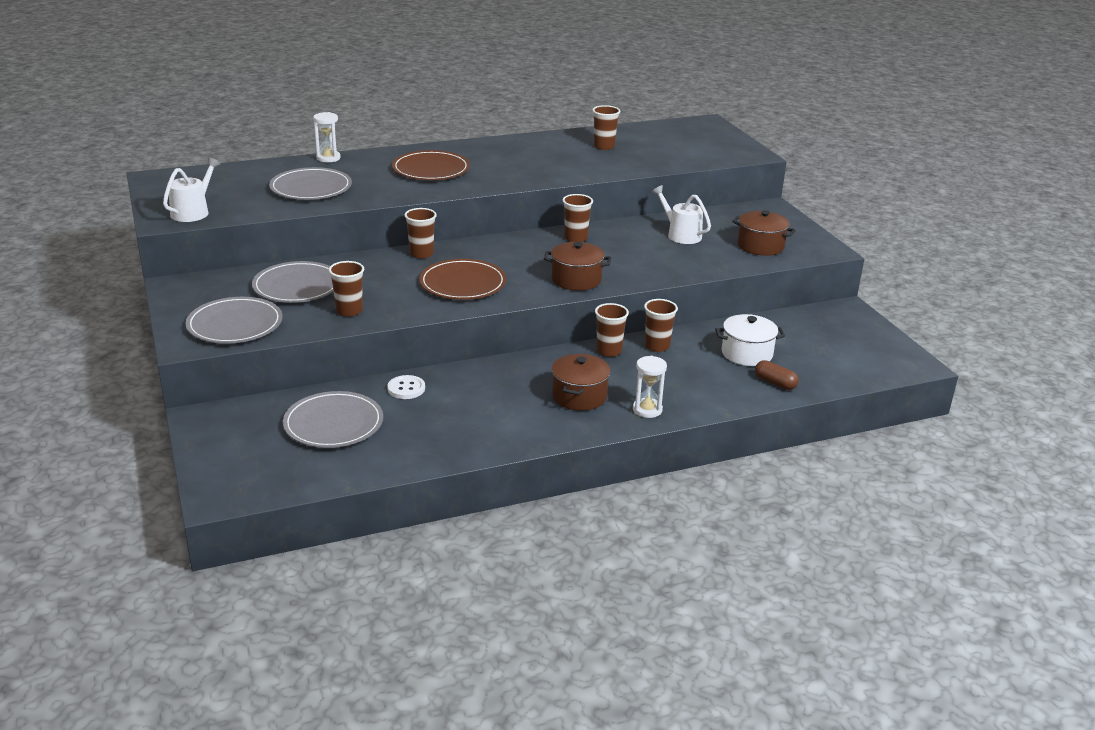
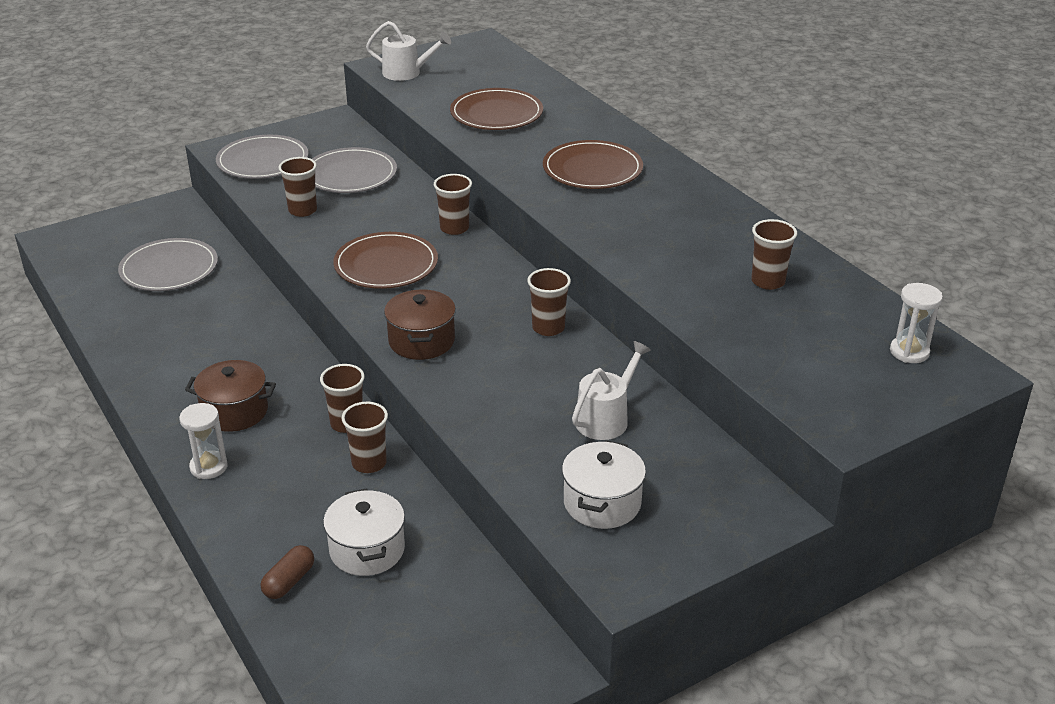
camera: 80 degrees right, 5 degrees up
(311, 188) = (496, 114): grey plate -> brown plate
(328, 158) = (588, 108): white hourglass -> white hourglass (909, 352)
(406, 388) = (238, 297): white button -> none
(760, 246) = (602, 503): brown pot -> white pot

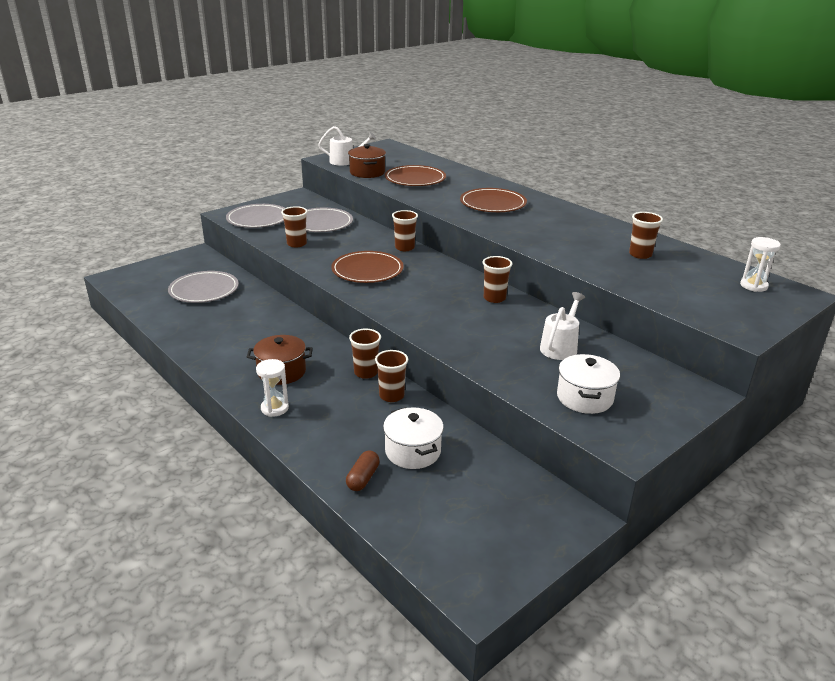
camera: 10 degrees left, 5 degrees down
(421, 341) = (412, 311): brown pot -> brown pot (367, 172)

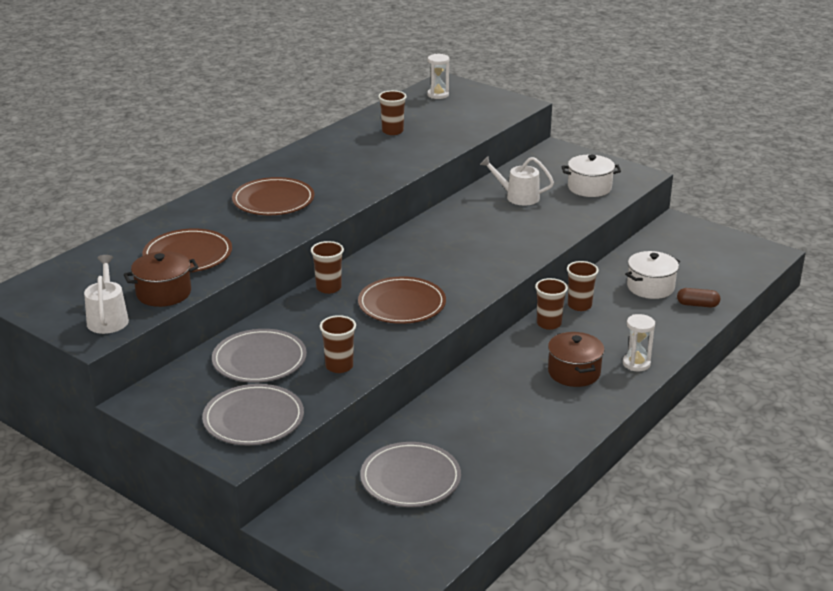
camera: 100 degrees left, 0 degrees up
(494, 298) = (439, 228): brown cup -> none

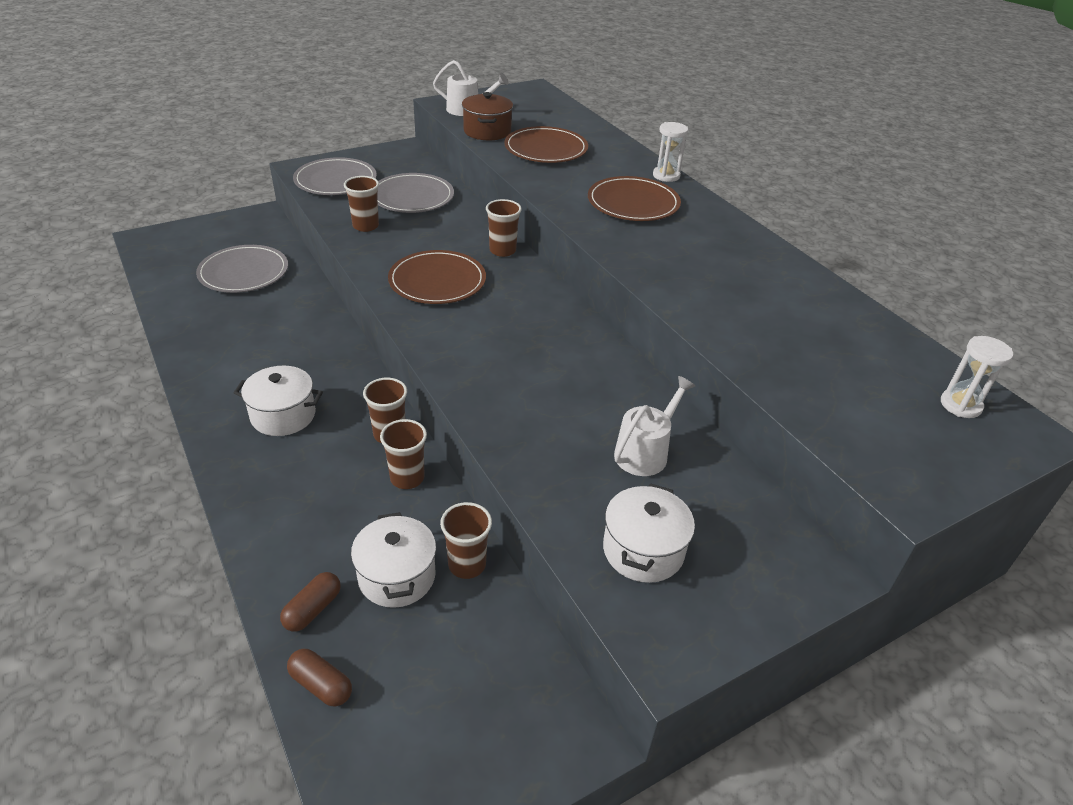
camera: 110 degrees right, 10 degrees up
(392, 131) = (807, 321): brown cup -> brown cup (467, 564)
(574, 372) = (283, 415): brown pot -> white pot
(636, 364) = (249, 473): white hourglass -> white hourglass (666, 176)
(730, 288) = (321, 685): none -> brown capsule

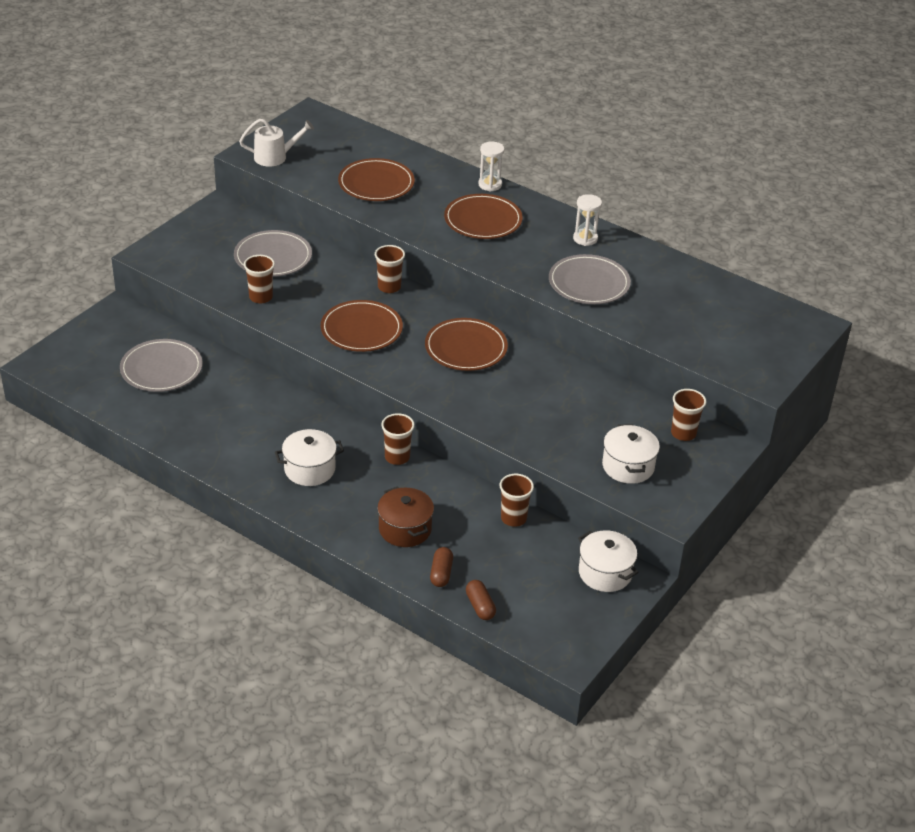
camera: 25 degrees left, 0 degrees up
(321, 685) = (480, 606): brown capsule -> brown capsule turned 60 degrees clockwise
(335, 180) = (191, 259): grey plate -> grey plate (589, 283)
(397, 576) = (476, 539): white pot -> white pot (605, 573)
(407, 478) = (434, 481): brown cup -> brown cup (683, 433)
(487, 131) = (312, 177): brown pot -> brown pot (405, 529)
(536, 331) = (466, 348): none -> brown plate
(645, 452) = (594, 409): white watering can -> none
(960, 405) = (772, 318): white hourglass -> white hourglass (585, 239)

